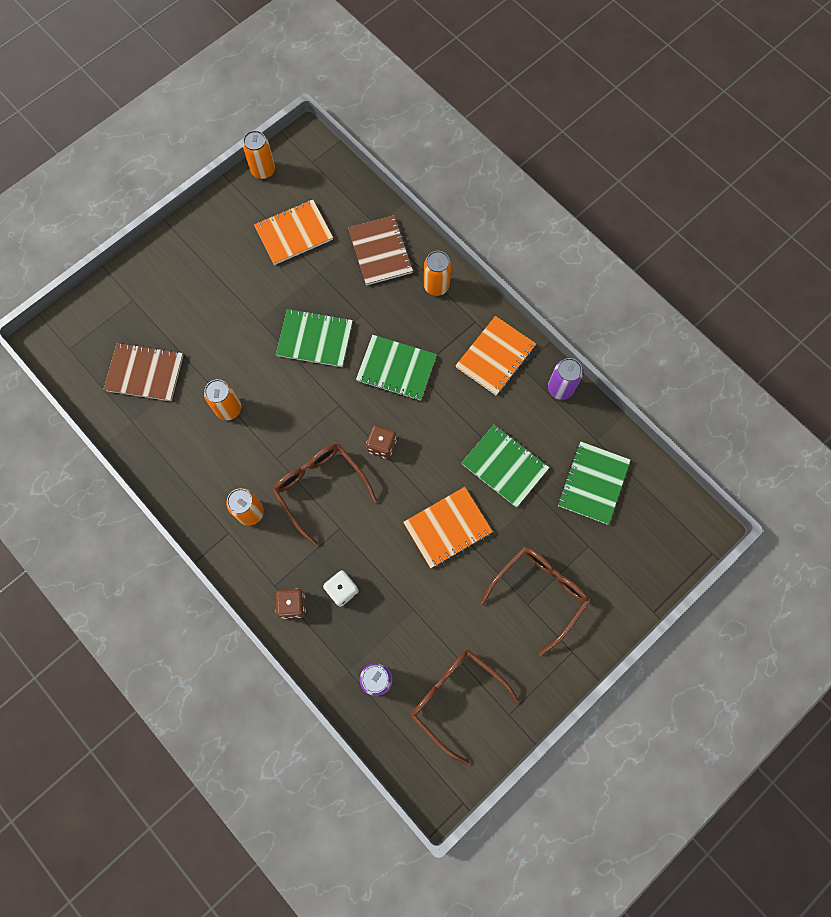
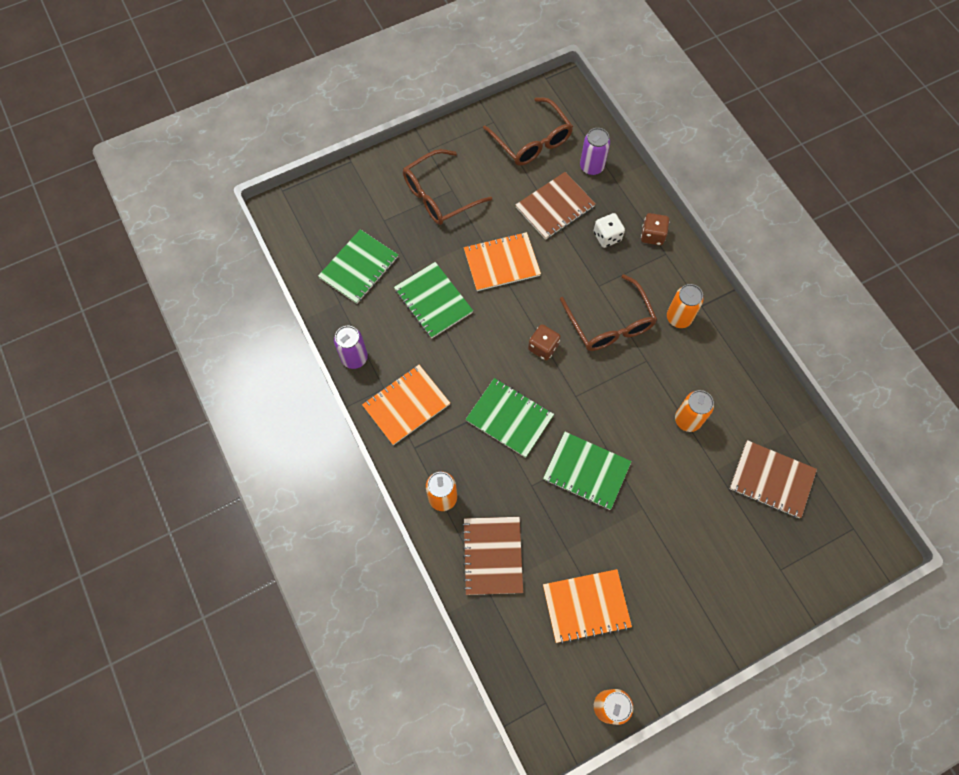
camera: 165 degrees left, 5 degrees down
(407, 613) = (555, 207): none -> brown notebook

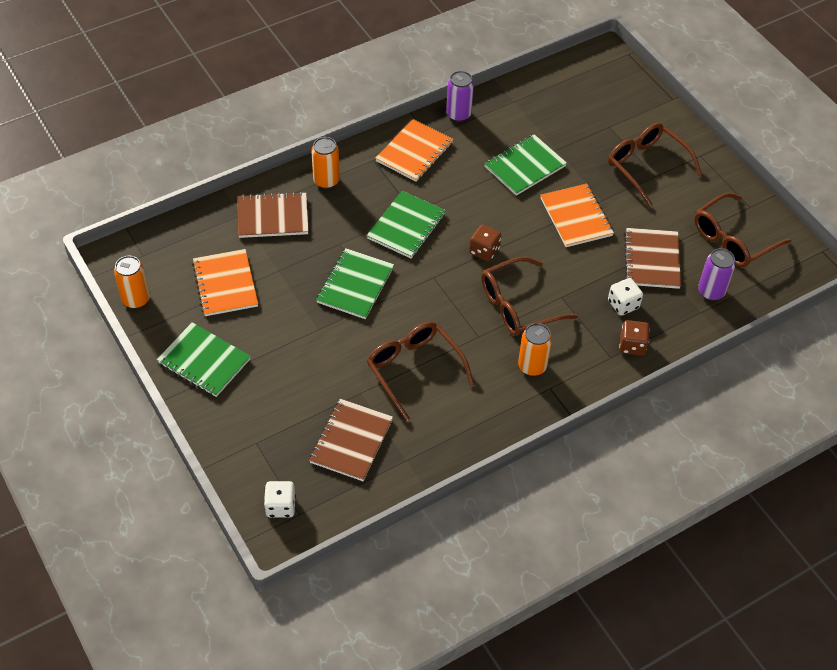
camera: 85 degrees right, 15 degrees down
(359, 268) = (553, 112): green notebook -> green notebook (204, 361)
(406, 405) = (414, 152): orange notebook -> orange notebook turned 75 degrees clockwise
(555, 207) = (651, 260): brown notebook -> brown notebook turned 45 degrees clockwise
(687, 420) = (414, 369): orange can -> brown glasses
(847, 545) = (280, 506): none -> white dice

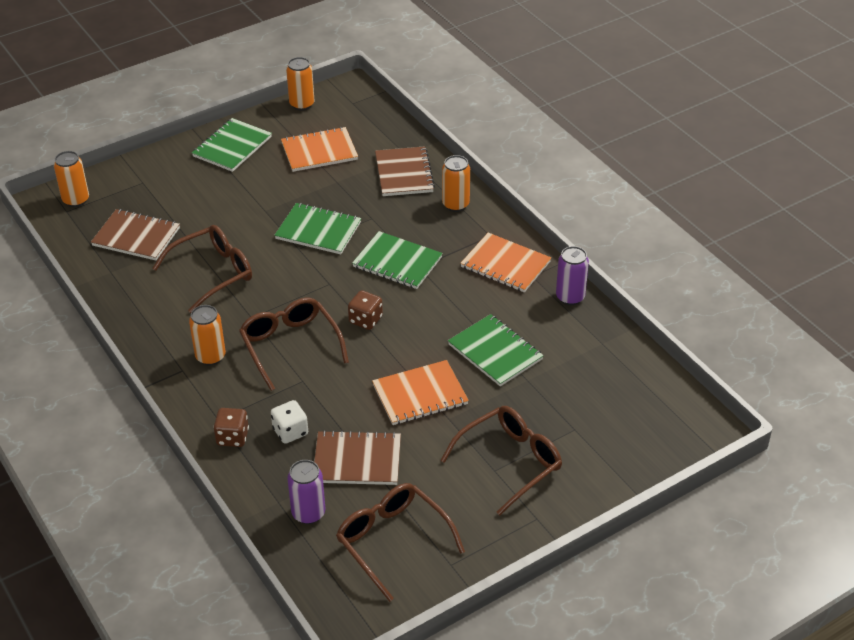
camera: 90 degrees right, 10 degrees down
(280, 506) = (76, 200): white dice -> orange can

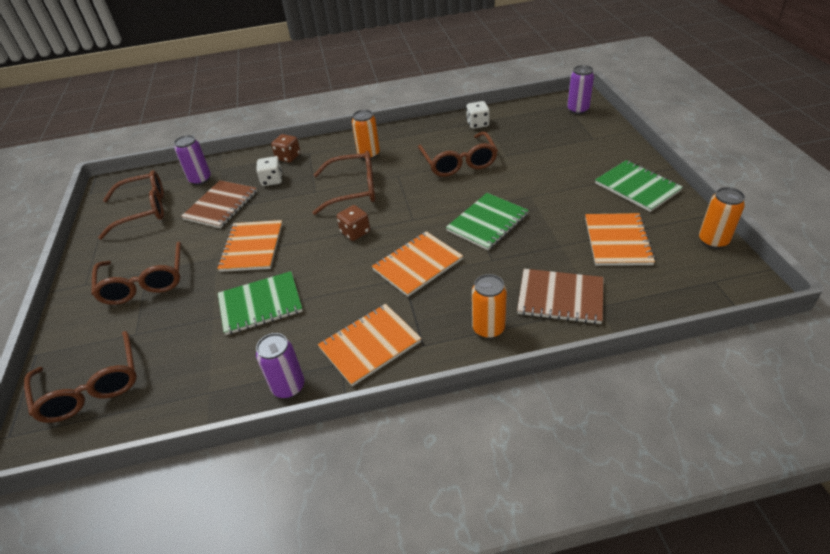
camera: 115 degrees right, 0 degrees up
(76, 200) = (578, 110): orange can -> purple can
(120, 276) = (477, 124): none -> white dice
(136, 237) = (521, 132): brown notebook -> none
(397, 262) = (417, 265): green notebook -> orange notebook
(643, 425) = (91, 387): none -> brown glasses

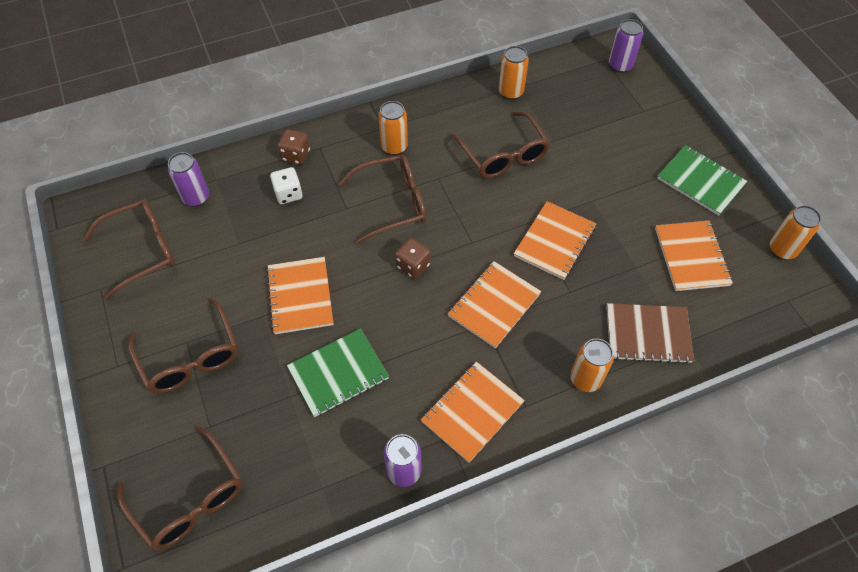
camera: 15 degrees left, 15 degrees up
(221, 205) = (239, 237): brown notebook -> none
(477, 124) = (510, 92): white dice -> orange can
(487, 223) = (555, 241): green notebook -> orange notebook

